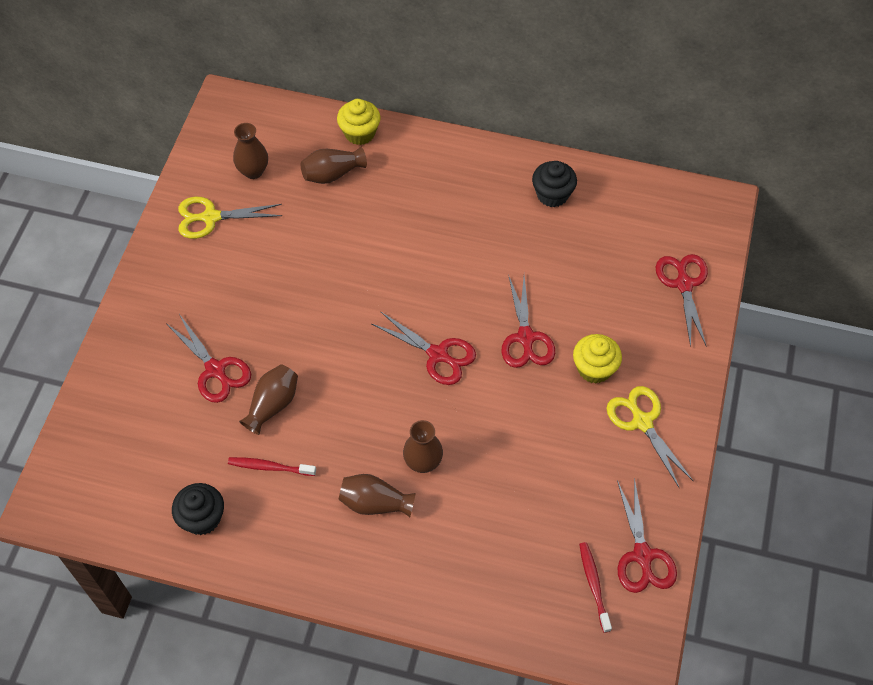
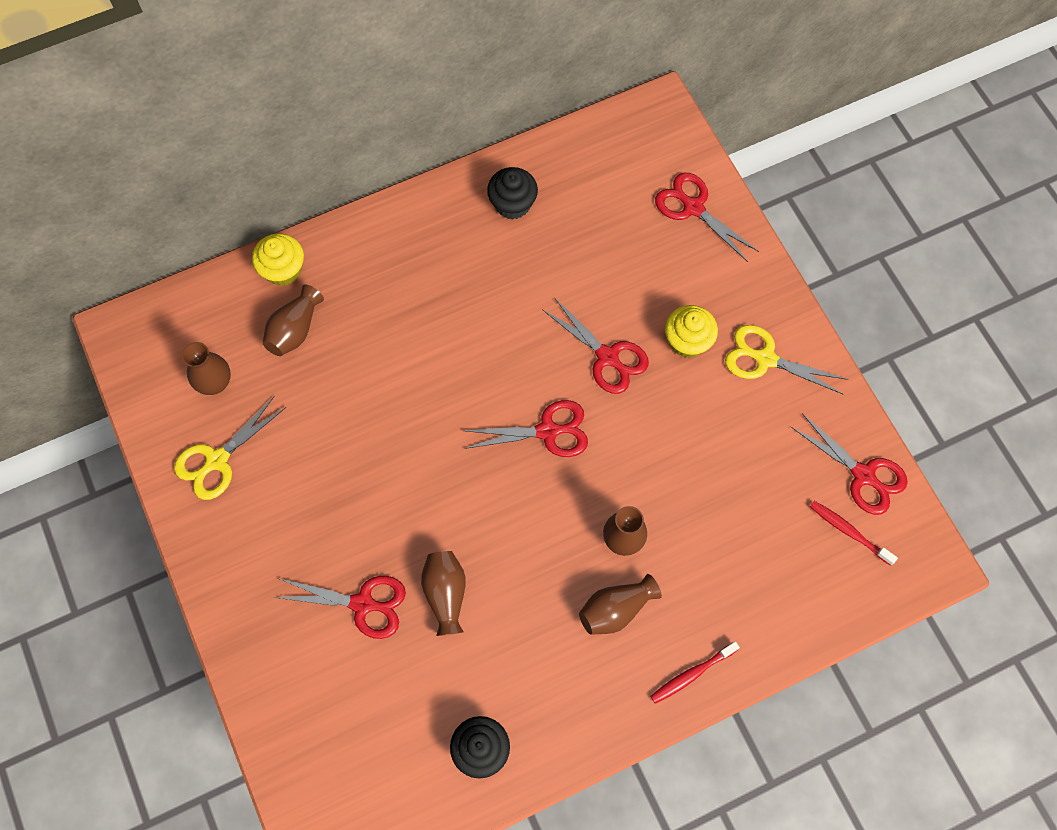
camera: 40 degrees left, 10 degrees up
(270, 467) = (497, 653): red toothbrush -> red toothbrush (692, 674)

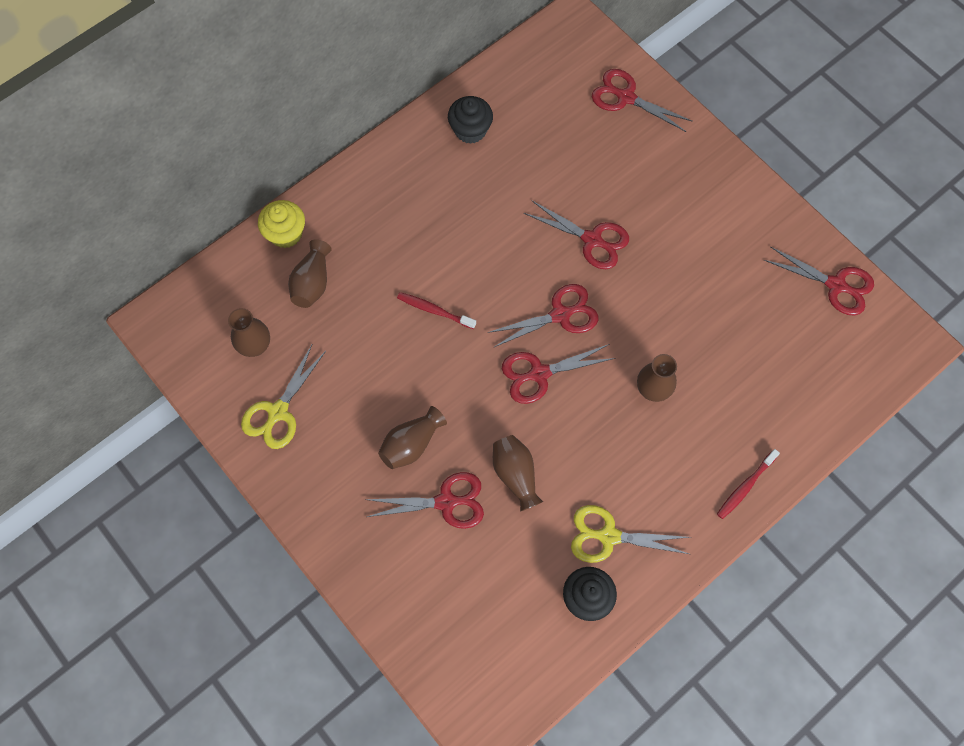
camera: 15 degrees left, 0 degrees up
(504, 490) = (539, 374): none -> red scissors
(616, 609) = (665, 449): brown vase -> brown vase (411, 444)
(687, 341) = (655, 210): yellow cupcake -> none
(765, 358) = (725, 209): yellow scissors -> yellow scissors (608, 536)
(849, 532) = (838, 335): red toothbrush -> red toothbrush (434, 310)

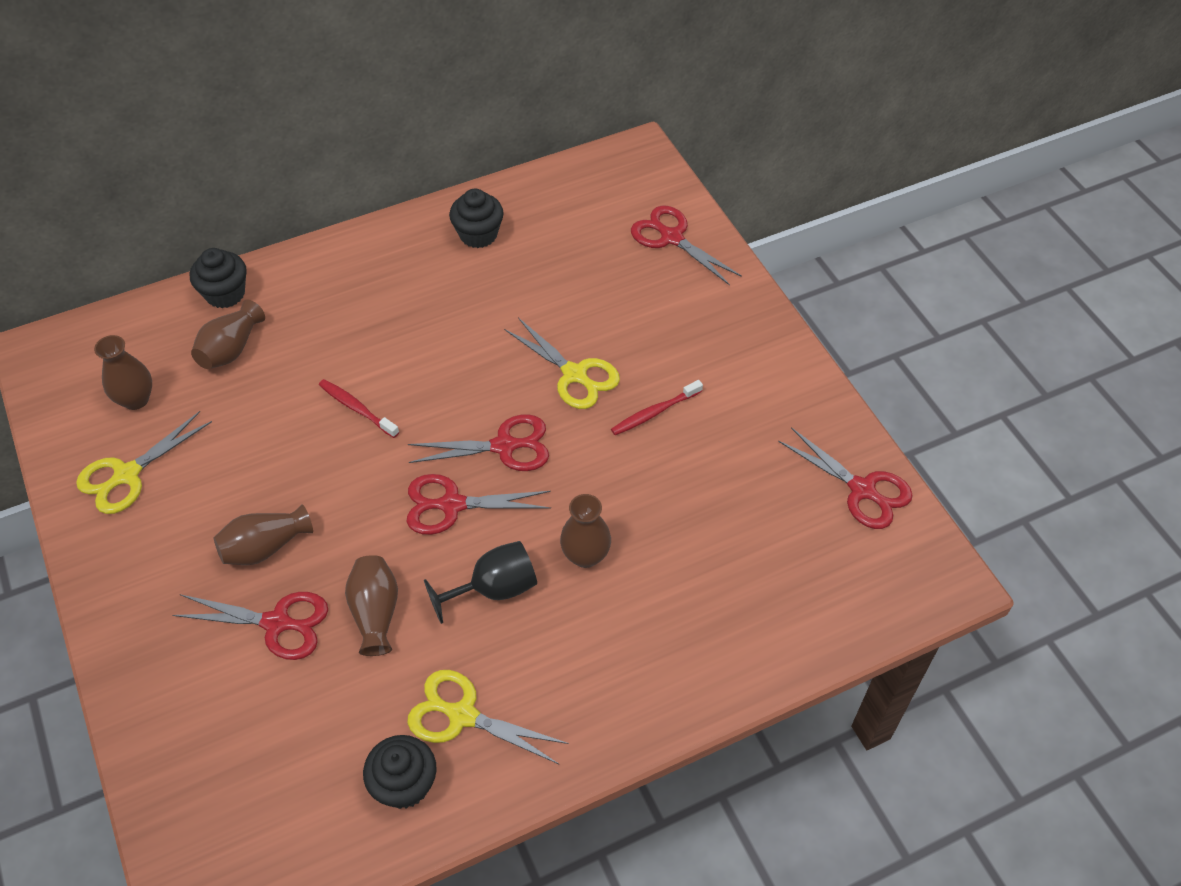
camera: 15 degrees right, 15 degrees down
(286, 233) = (225, 293): yellow cupcake -> black cupcake
(592, 240) = (575, 375): red scissors -> yellow scissors
(595, 433) = (494, 589): none -> black goblet
(745, 486) = (663, 700): red toothbrush -> red toothbrush (654, 412)

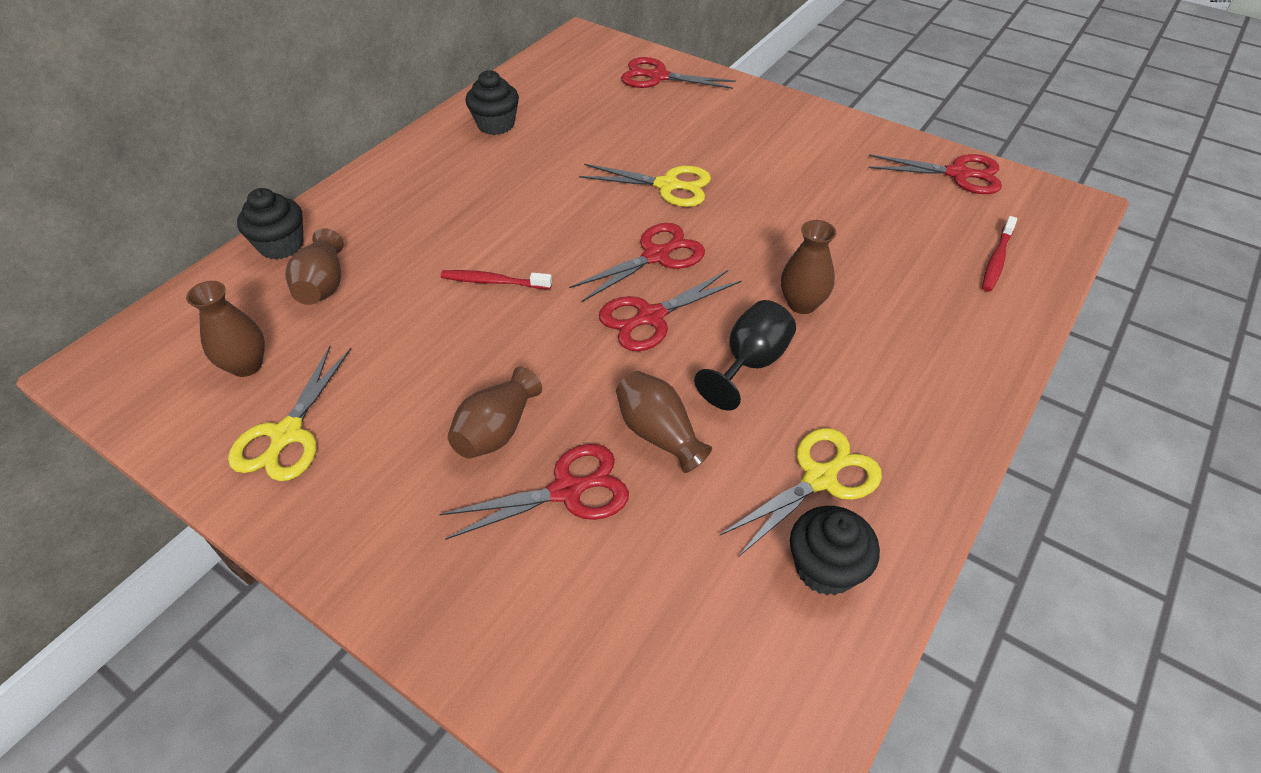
camera: 30 degrees left, 5 degrees down
(462, 715) = (820, 478): yellow scissors -> yellow scissors turned 150 degrees clockwise
(654, 412) = (757, 186): red toothbrush -> red toothbrush (997, 260)

